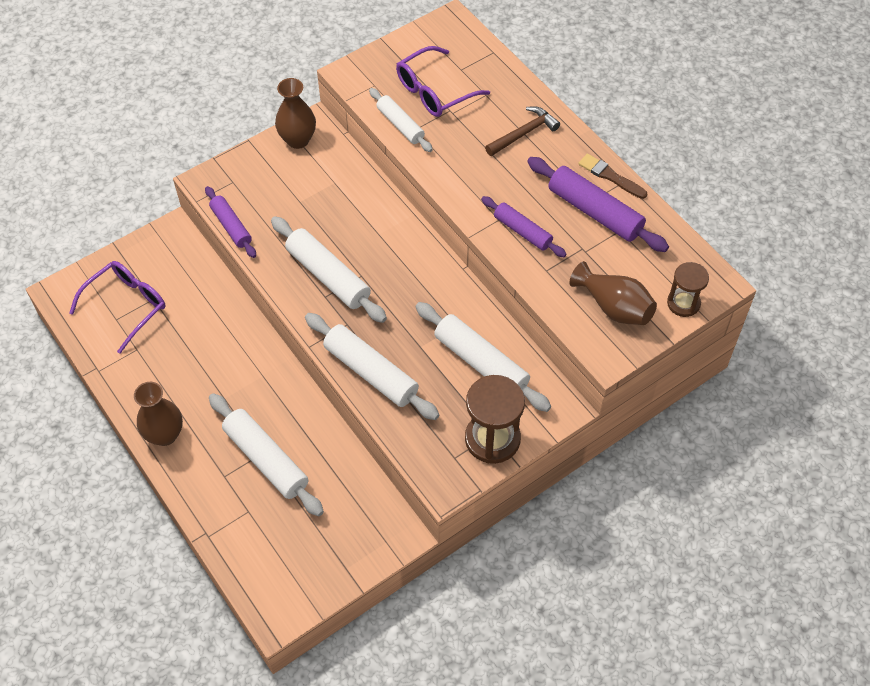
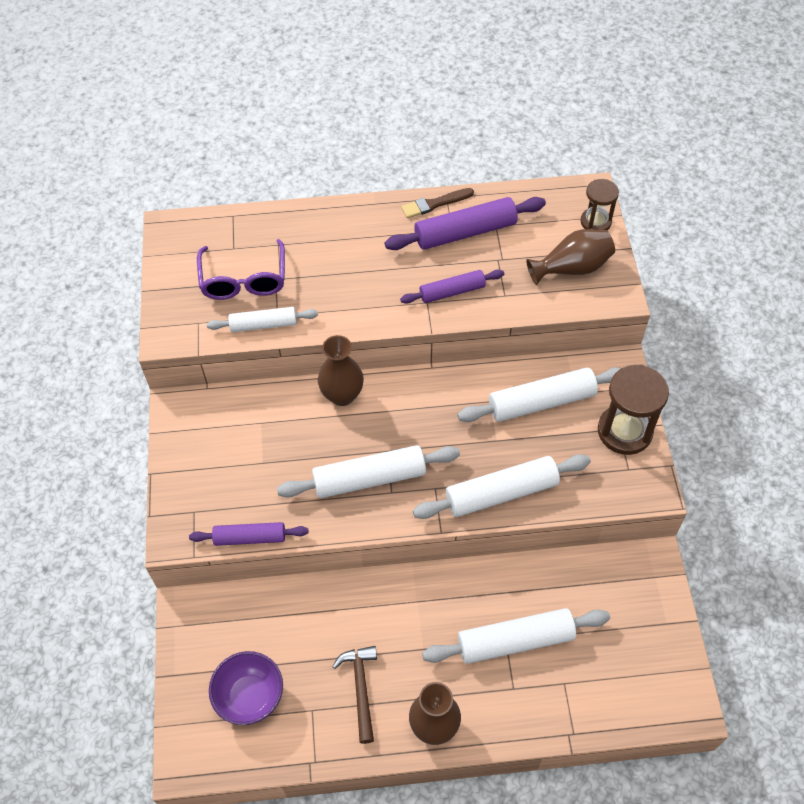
camera: 60 degrees left, 0 degrees up
(127, 306) = (250, 697): purple glasses -> purple bowl
(298, 140) = (185, 430): brown vase -> brown vase (342, 395)
(523, 133) = (344, 239): brown hammer -> brown hammer (360, 689)

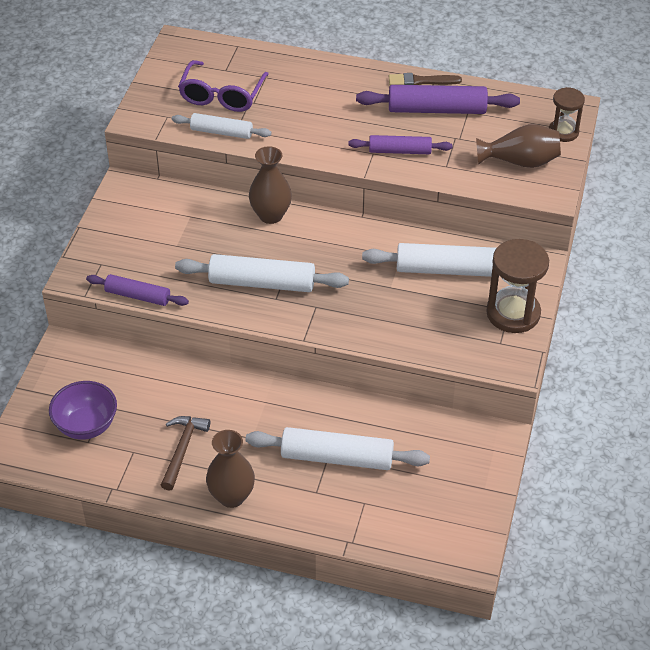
camera: 20 degrees right, 10 degrees down
(501, 493) = (373, 327): white rolling pin -> none

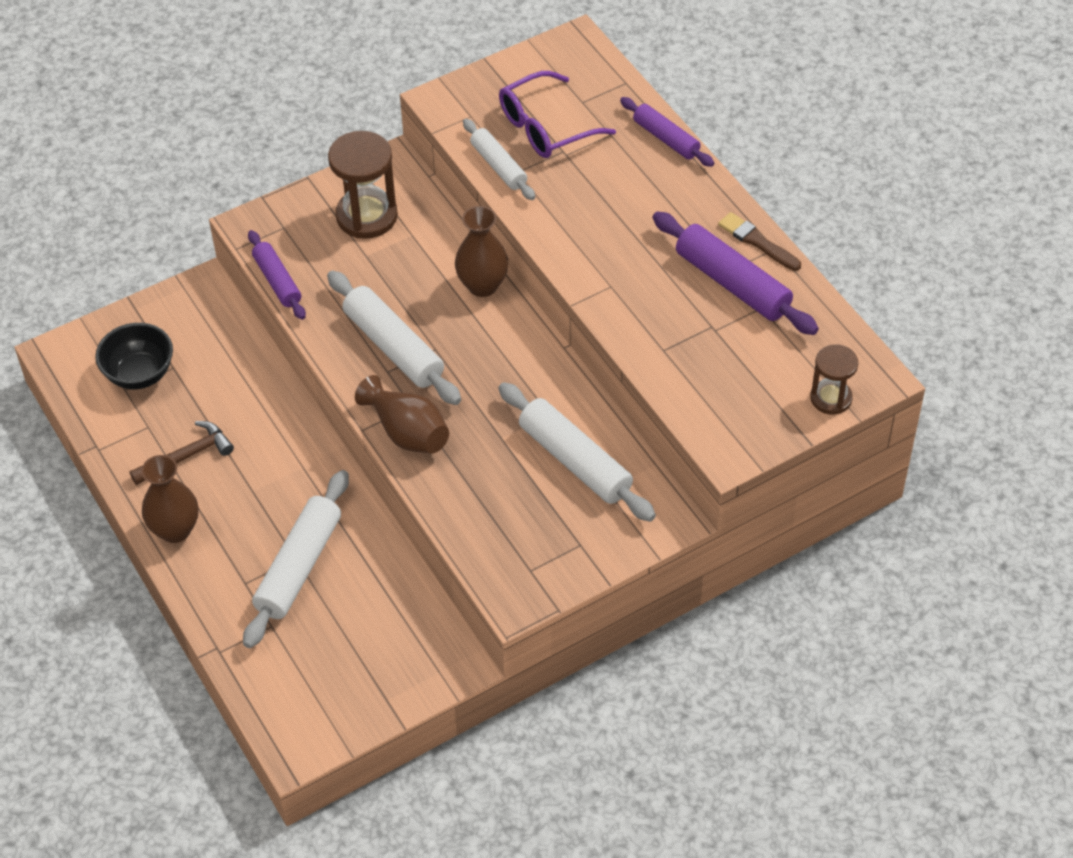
camera: 45 degrees right, 5 degrees up
(86, 426) = (139, 374): purple bowl -> black bowl
(337, 457) = (299, 567): white rolling pin -> white rolling pin turned 60 degrees clockwise
(399, 151) = (638, 302): purple rolling pin -> purple rolling pin (666, 138)
(513, 313) = (580, 551): brown hourglass -> brown hourglass (367, 216)
(520, 161) = (743, 398): brown vase -> brown vase (407, 432)

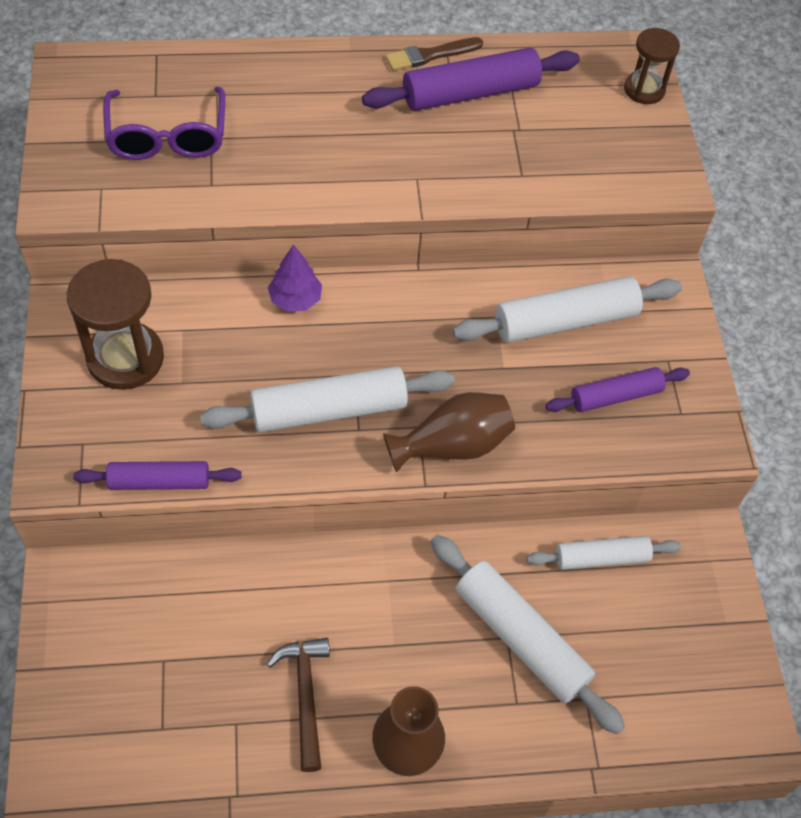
camera: 70 degrees left, 5 degrees up
(139, 374) = (149, 702): black bowl -> none
(482, 285) = (295, 299): brown vase -> purple tree
(498, 166) = (191, 195): white rolling pin -> white rolling pin (601, 558)
(666, 138) = (254, 58): purple rolling pin -> purple rolling pin (615, 396)

